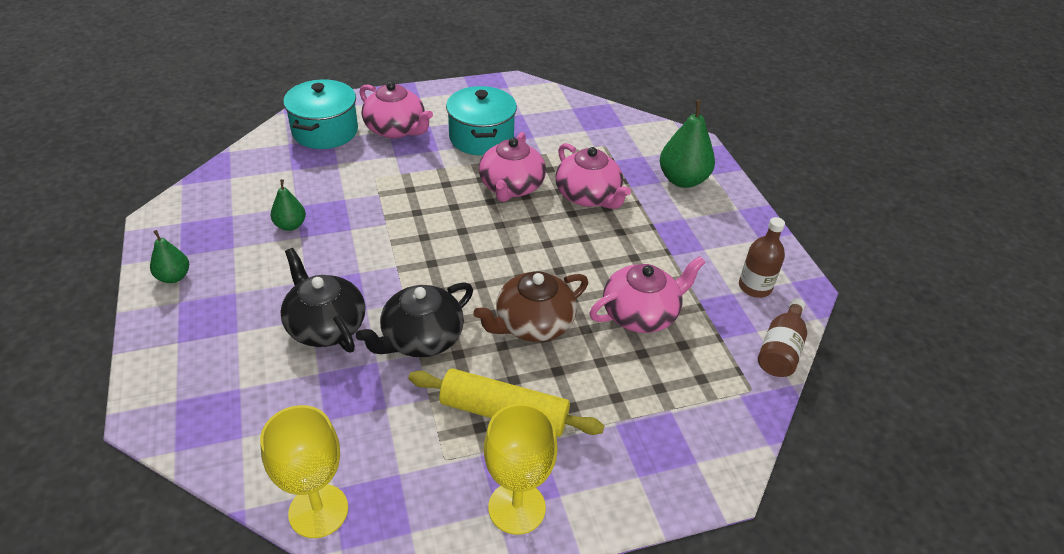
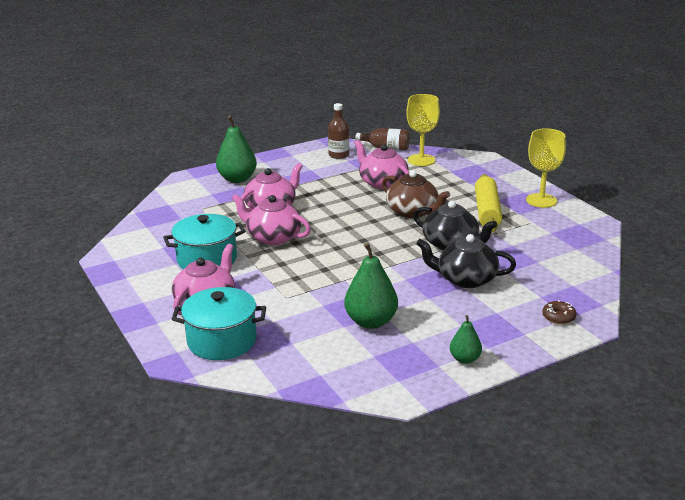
camera: 100 degrees left, 15 degrees down
(184, 388) = (558, 317): none -> brown donut
(290, 225) = (371, 322): green pear -> green pear, size x1.77
(318, 511) = (593, 249): yellow goblet -> yellow goblet (421, 160)
(325, 326) = (465, 279): black teapot -> black teapot turned 60 degrees clockwise
(511, 187) = (273, 237): pink teapot -> pink teapot turned 150 degrees counterclockwise

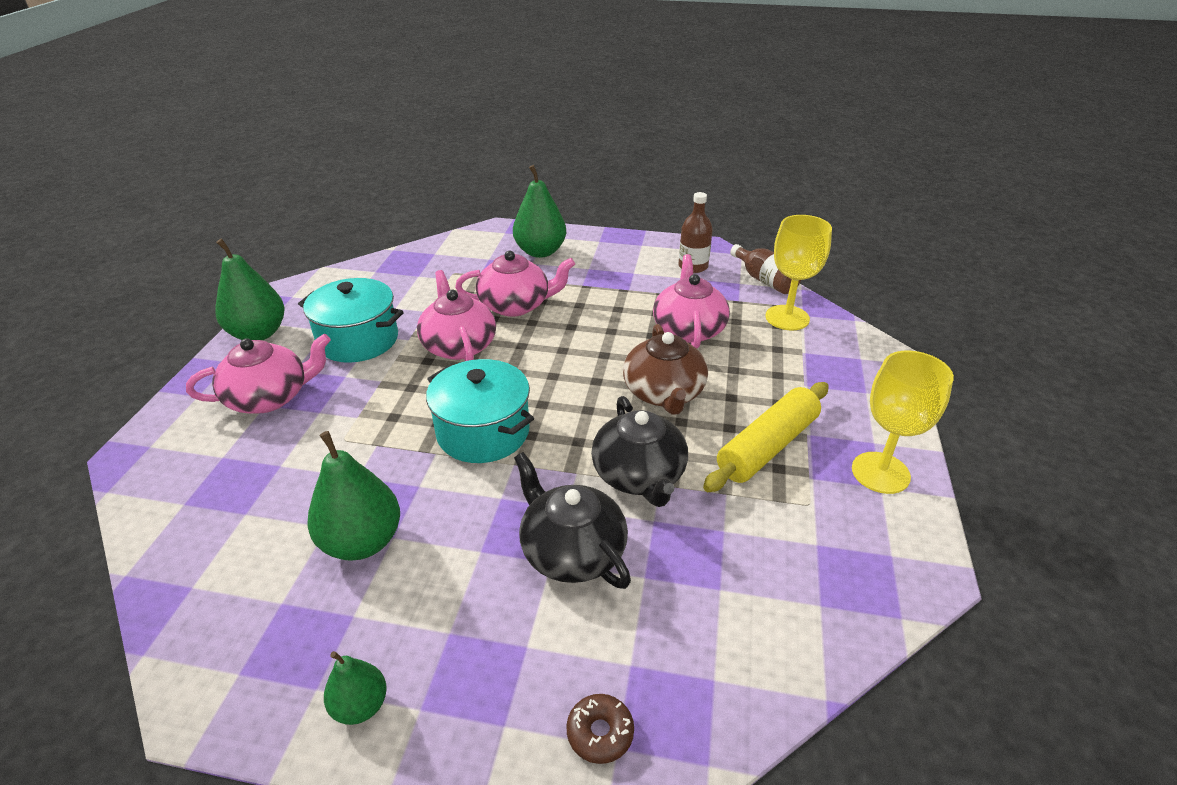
camera: 40 degrees right, 10 degrees up
(132, 283) = (258, 333): none -> green pear
(222, 341) = (200, 460): turquoise pot -> turquoise pot (483, 432)

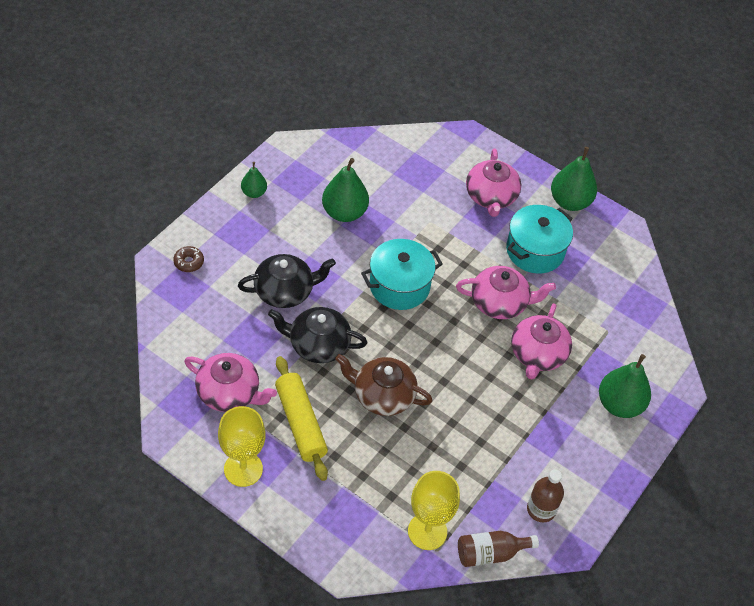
camera: 110 degrees right, 15 degrees up
(688, 329) = (447, 451): pink teapot -> pink teapot (229, 393)

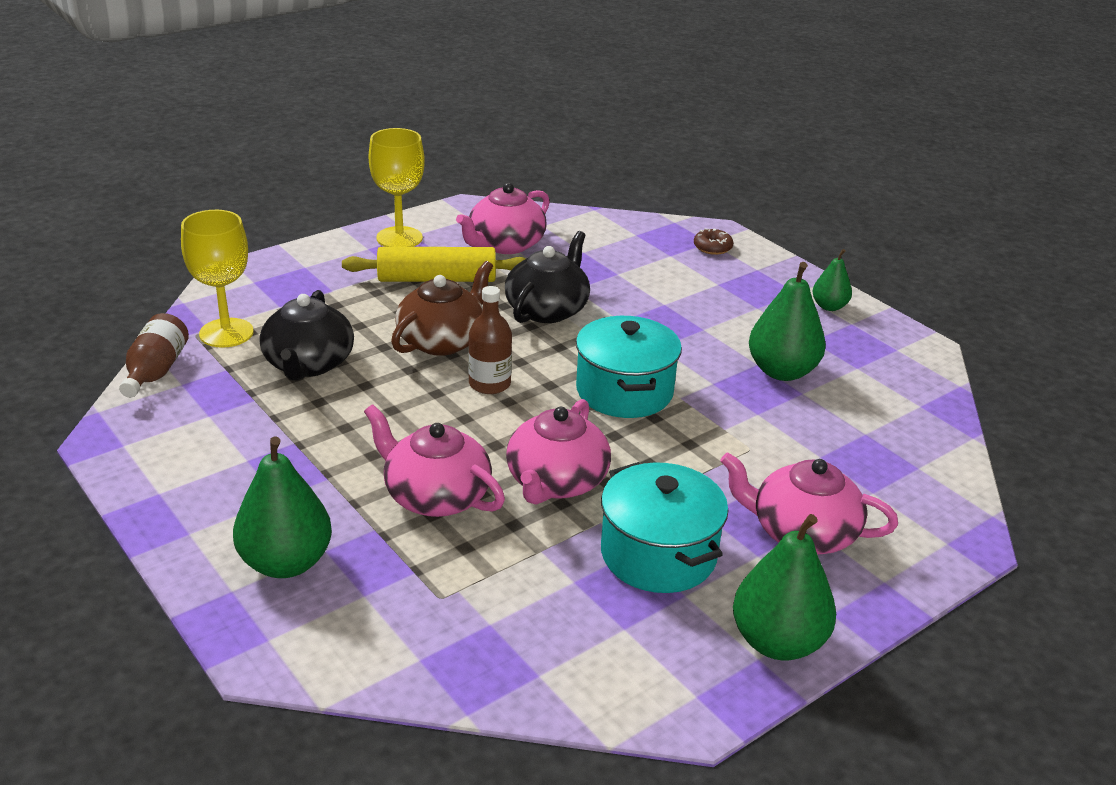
camera: 110 degrees right, 20 degrees down
(285, 291) = (645, 301): black teapot -> black teapot (308, 364)
(541, 509) = (177, 428): brown bottle -> brown bottle (489, 384)

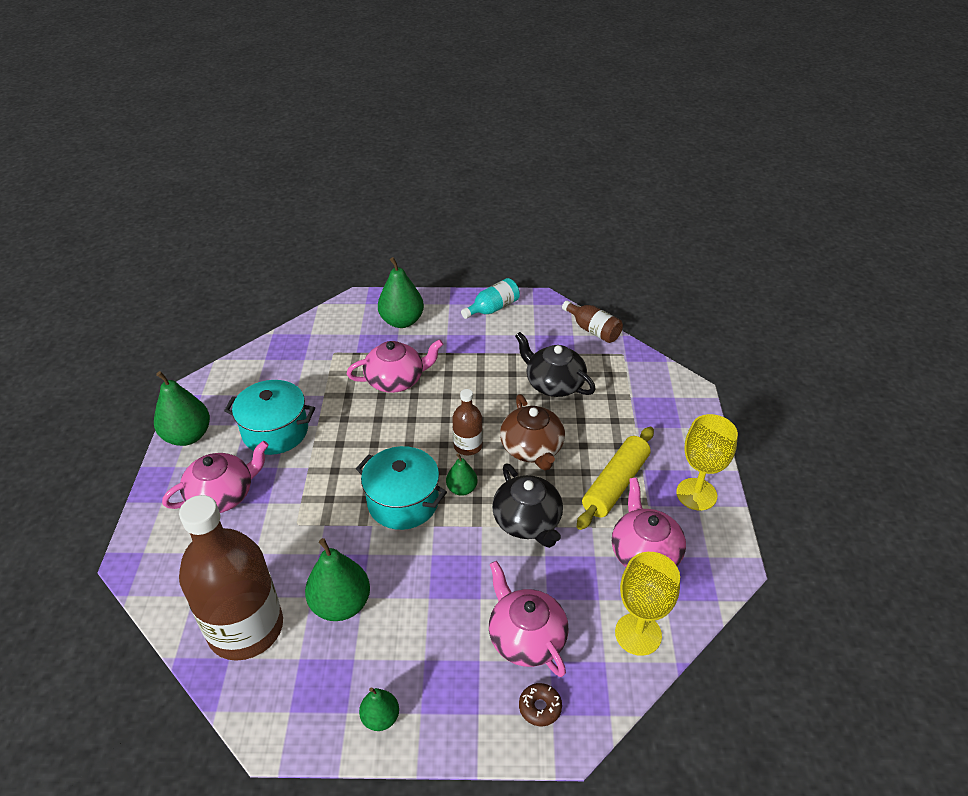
camera: 130 degrees right, 10 degrees up
(168, 480) = (492, 308): none -> turquoise bottle
(226, 333) = (615, 365): yellow goblet -> yellow goblet (638, 634)
(556, 482) = (360, 426): pink teapot -> pink teapot (526, 637)
(557, 362) = (462, 489): none -> green pear
(886, 412) = (246, 628): none -> brown bottle

